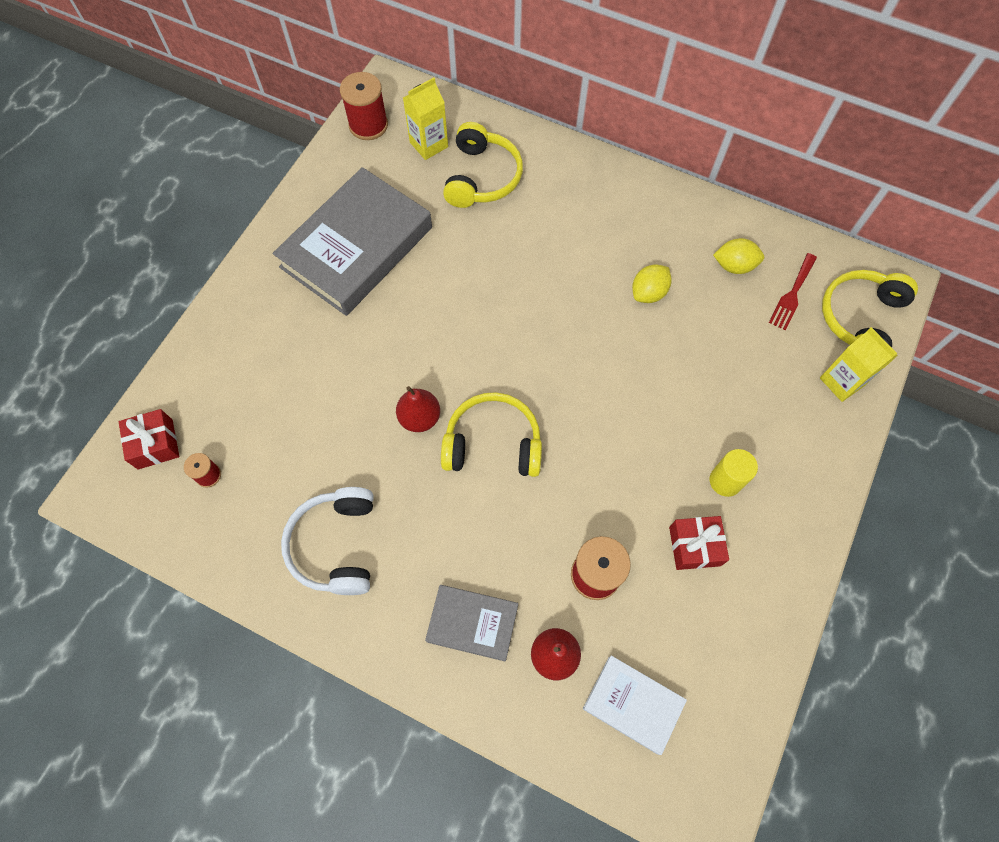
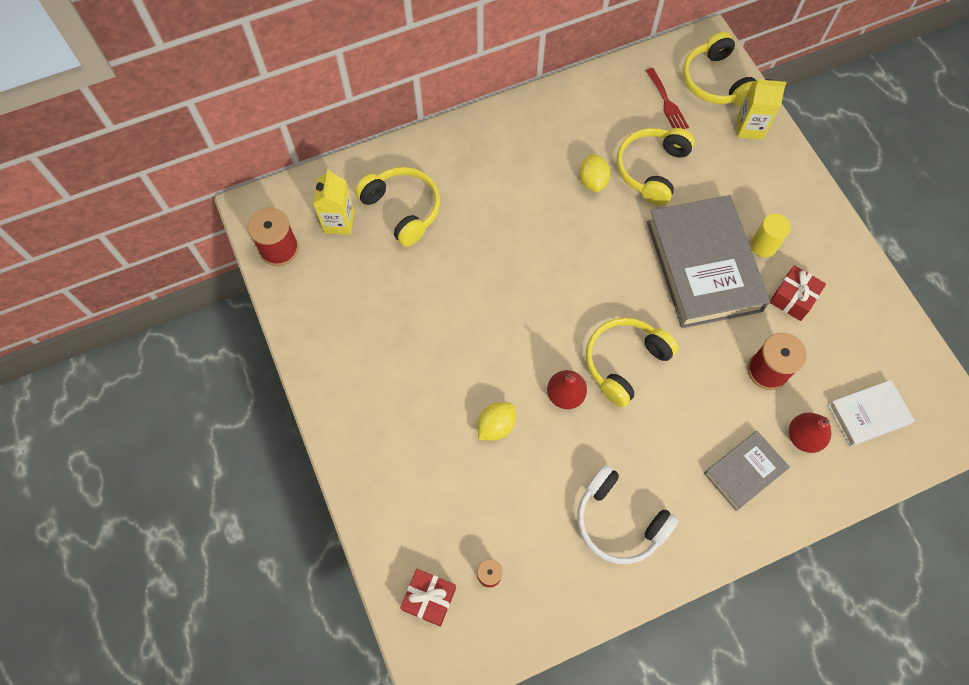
camera: 50 degrees left, 0 degrees up
(357, 247) = (384, 336): grey book -> grey book (703, 266)
(709, 331) = (651, 169): none -> yellow headphones
(734, 266) = (617, 117): yellow lemon -> yellow lemon (496, 426)

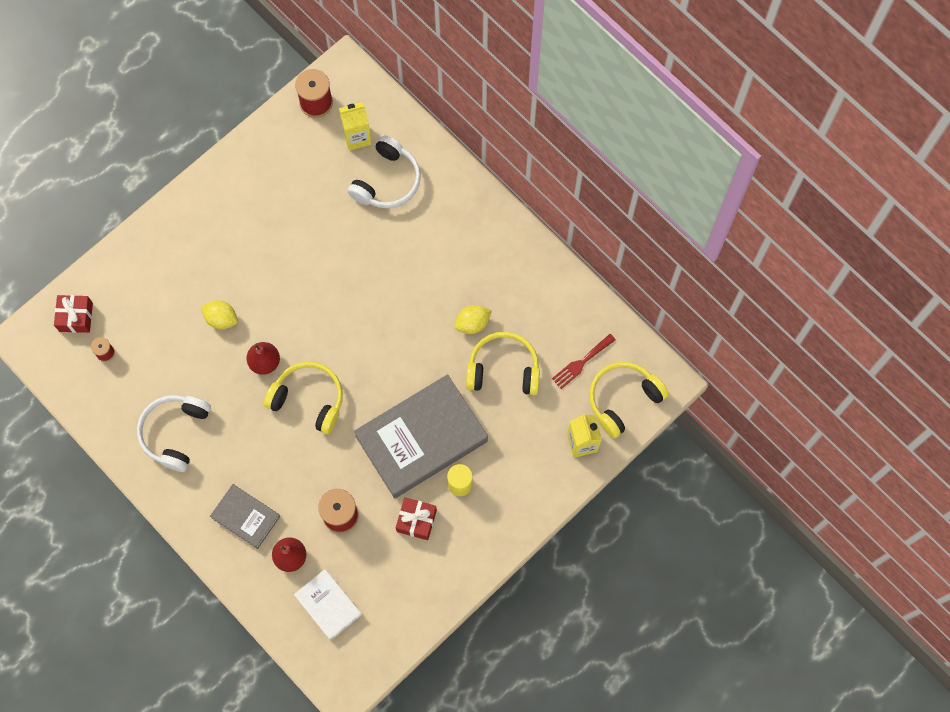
camera: 70 degrees right, 5 degrees up
(402, 209) = (387, 181): yellow headphones -> white headphones

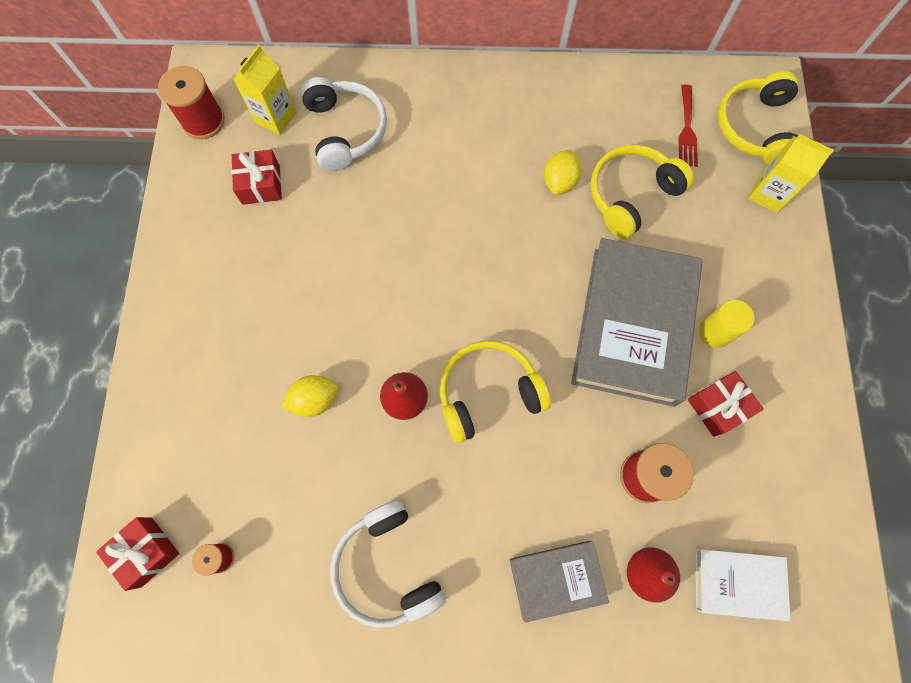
camera: 45 degrees left, 0 degrees up
(309, 171) = (261, 184): none -> red gift

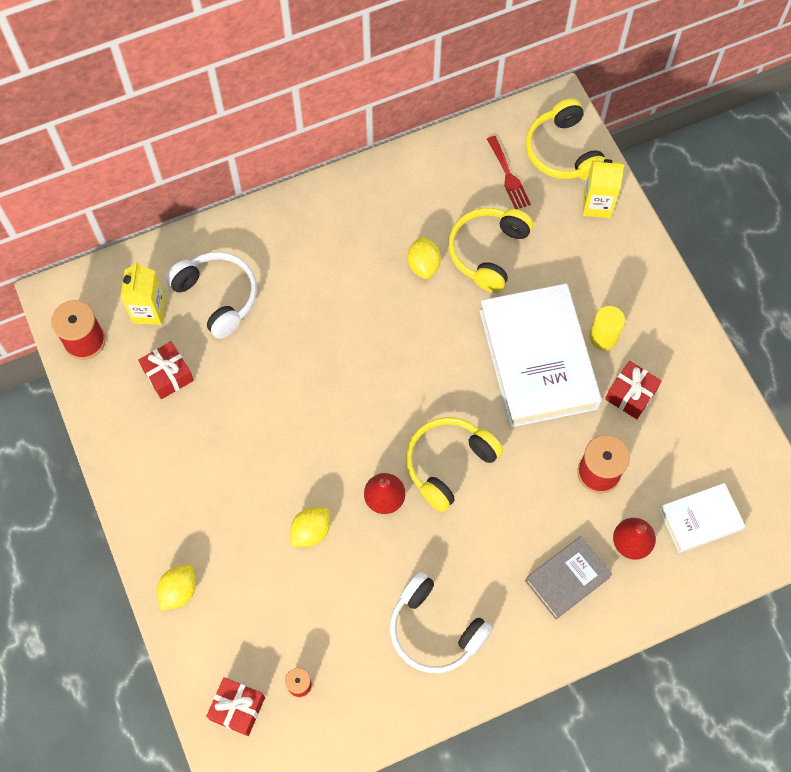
camera: 25 degrees left, 5 degrees down
(157, 400) = (179, 591): none -> yellow lemon
(633, 325) = (538, 359): grey book -> white book

